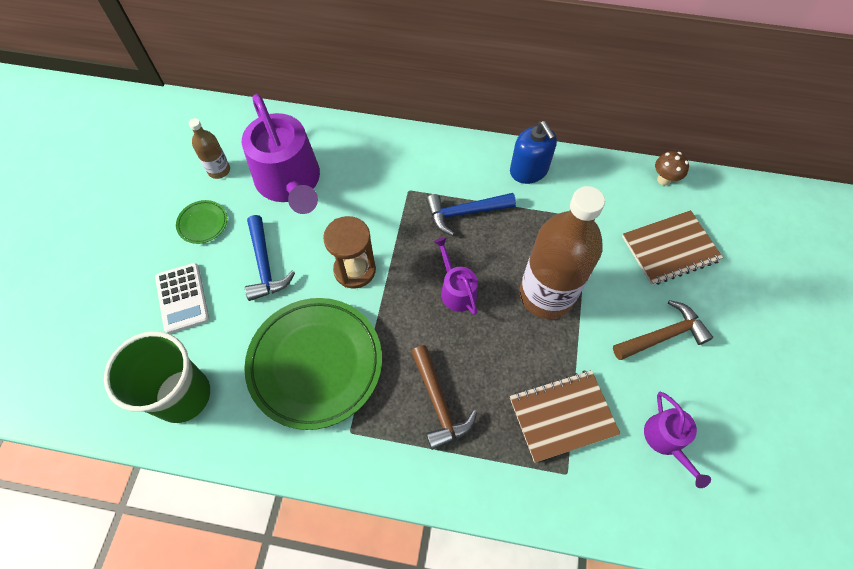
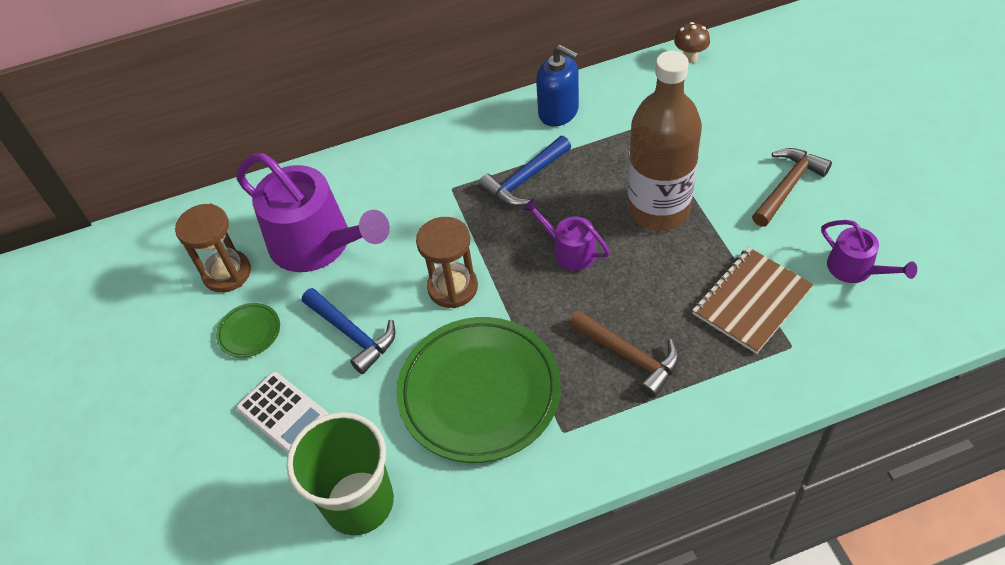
camera: 25 degrees left, 10 degrees down
(219, 170) = (227, 273): brown bottle -> brown hourglass
(670, 249) = (739, 112): brown notebook -> none

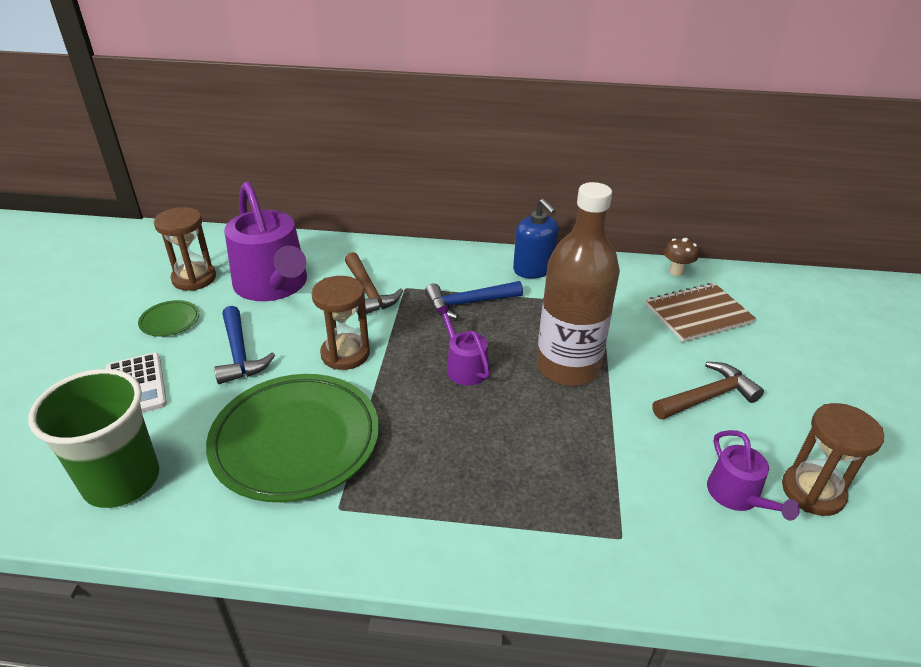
camera: 20 degrees right, 15 degrees down
(629, 356) = (450, 472): brown hammer -> brown hammer (368, 292)
(751, 301) = (605, 478): brown notebook -> brown notebook (698, 314)
(906, 239) = (812, 492): none -> brown hourglass

